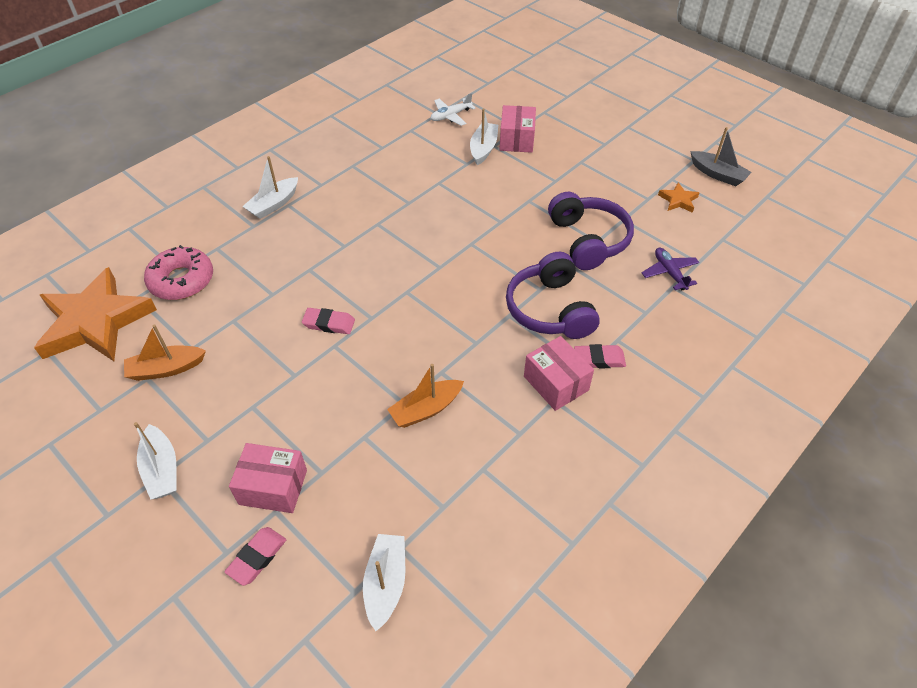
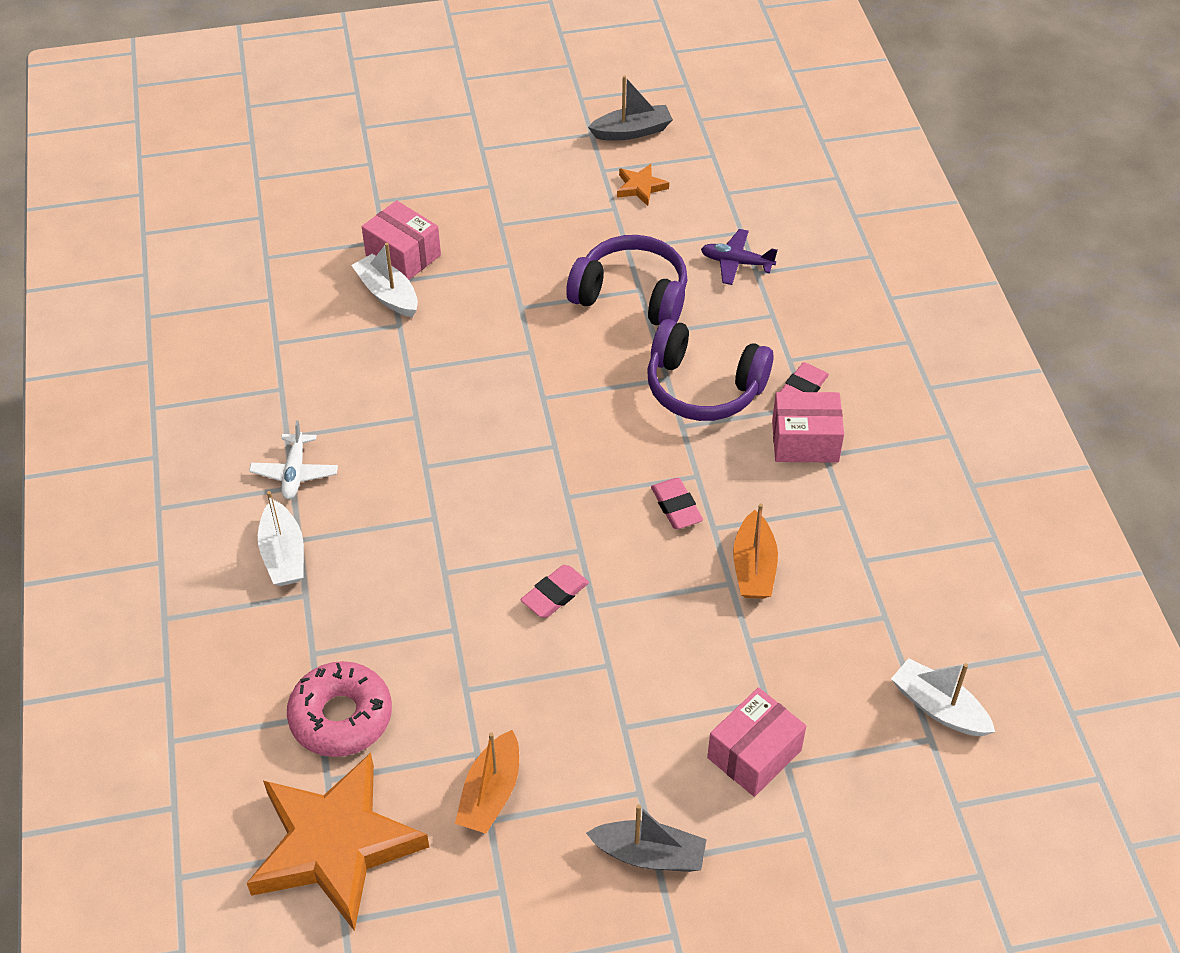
camera: 55 degrees left, 0 degrees up
(162, 469) = (649, 854): white boat -> grey boat
(257, 557) = (834, 806): pink eraser -> pink eraser (676, 507)
(451, 116) = (290, 289): white plane -> white plane (295, 473)

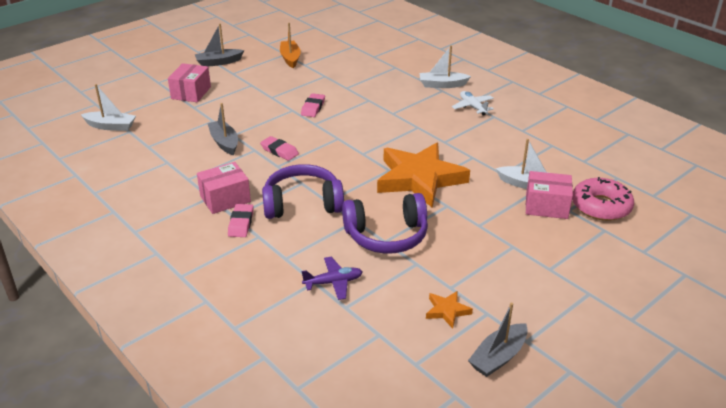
camera: 150 degrees right, 15 degrees down
(283, 554) = (442, 85): white boat -> white boat turned 45 degrees counterclockwise
(335, 845) = (334, 36): orange star -> orange star (419, 179)
(341, 717) = (365, 58): pink donut -> pink donut (601, 206)
(753, 567) = (224, 142): orange boat -> grey boat

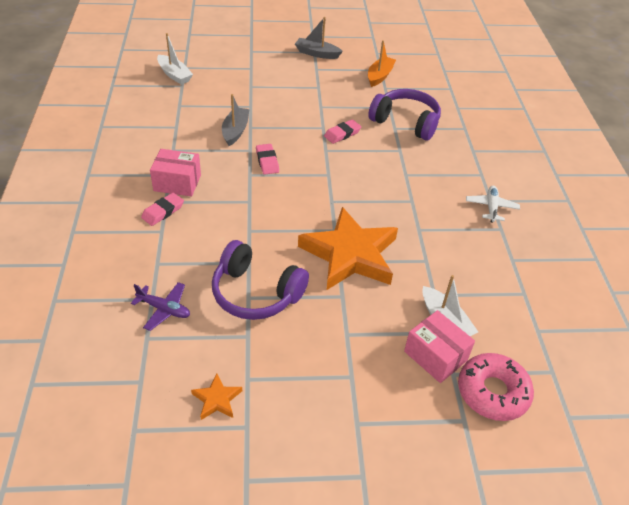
camera: 35 degrees right, 10 degrees up
(191, 93) = (263, 72): pink box -> none
(302, 203) = (227, 221): purple headphones -> purple headphones (406, 122)
(442, 85) = (488, 169): white boat -> none
(498, 357) = (203, 476): grey boat -> none

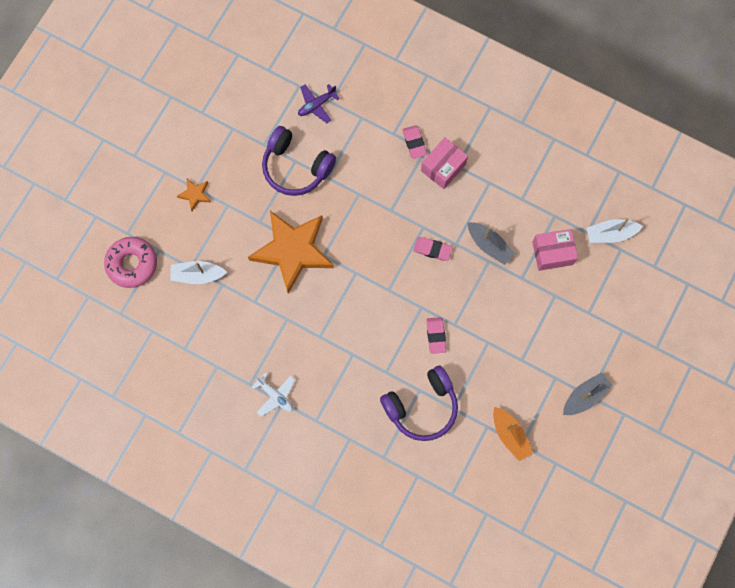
camera: 125 degrees right, 30 degrees up
(217, 399) = (229, 105): orange star -> orange star (195, 194)
(256, 293) = (296, 167): purple headphones -> purple headphones turned 120 degrees counterclockwise
(435, 356) = (177, 249): pink box -> pink box (552, 253)

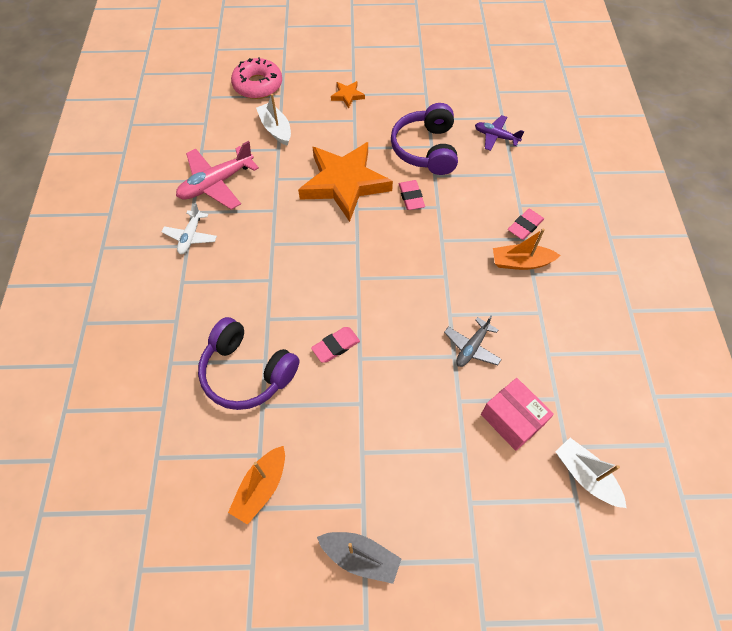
camera: 60 degrees right, 15 degrees down
(230, 352) = (216, 183): none -> pink plane
(432, 249) = (428, 296): pink eraser -> pink eraser (411, 197)
(443, 167) = (521, 262): pink box -> orange boat
(489, 245) = (472, 347): grey boat -> grey plane

